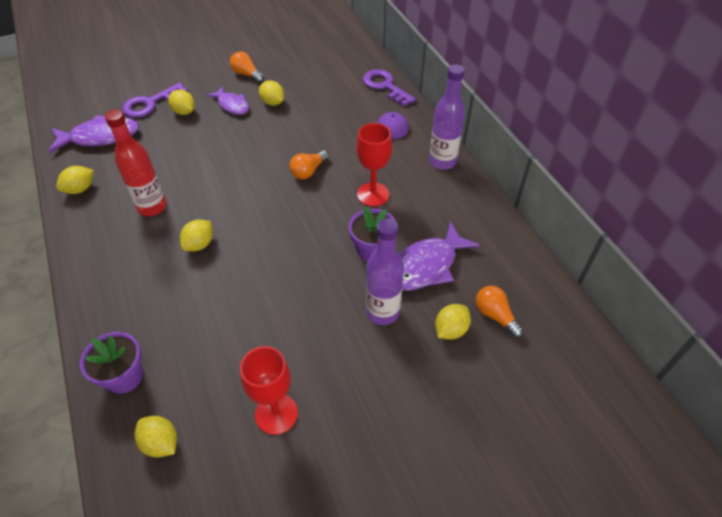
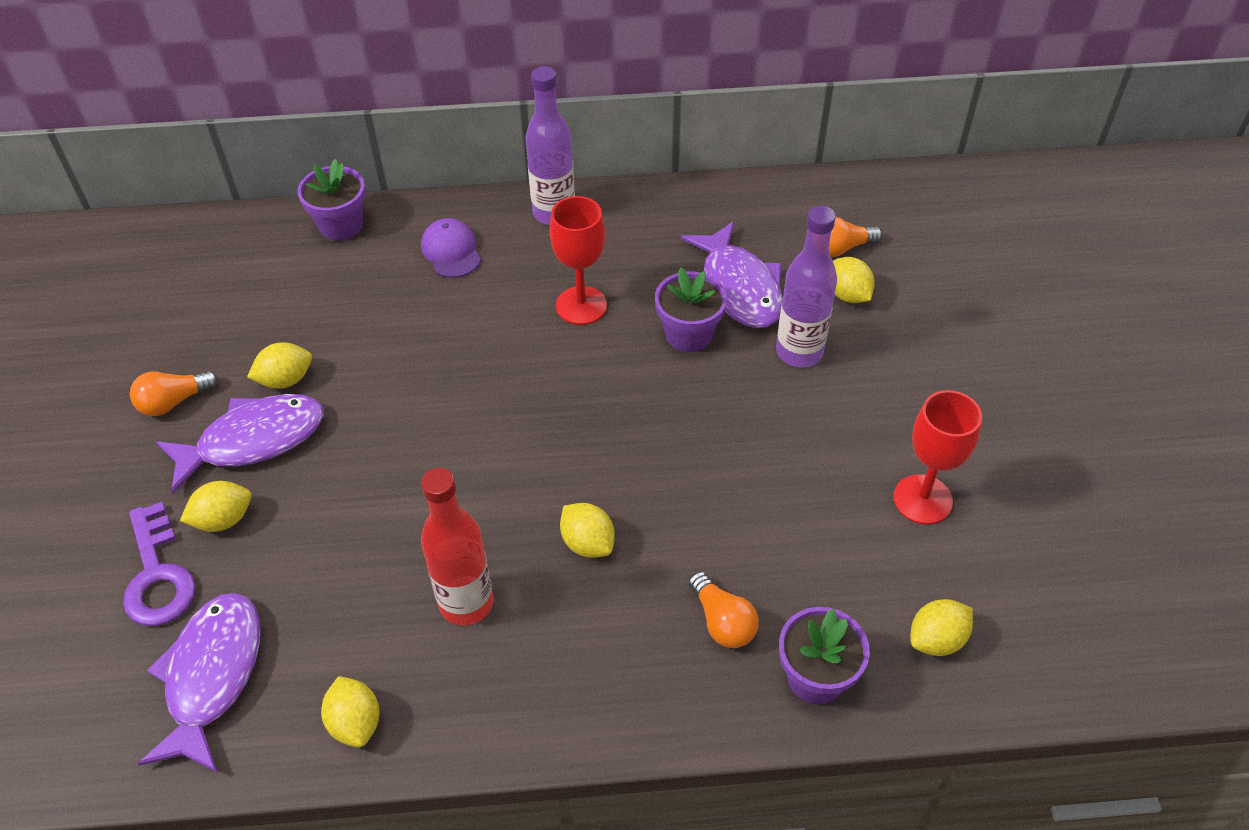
camera: 70 degrees left, 0 degrees up
(232, 105) = (253, 440): purple fish -> purple fish, size x1.60
(308, 171) = (491, 369): orange light bulb -> orange light bulb (722, 621)
(385, 86) = (341, 225): purple key -> purple flower pot

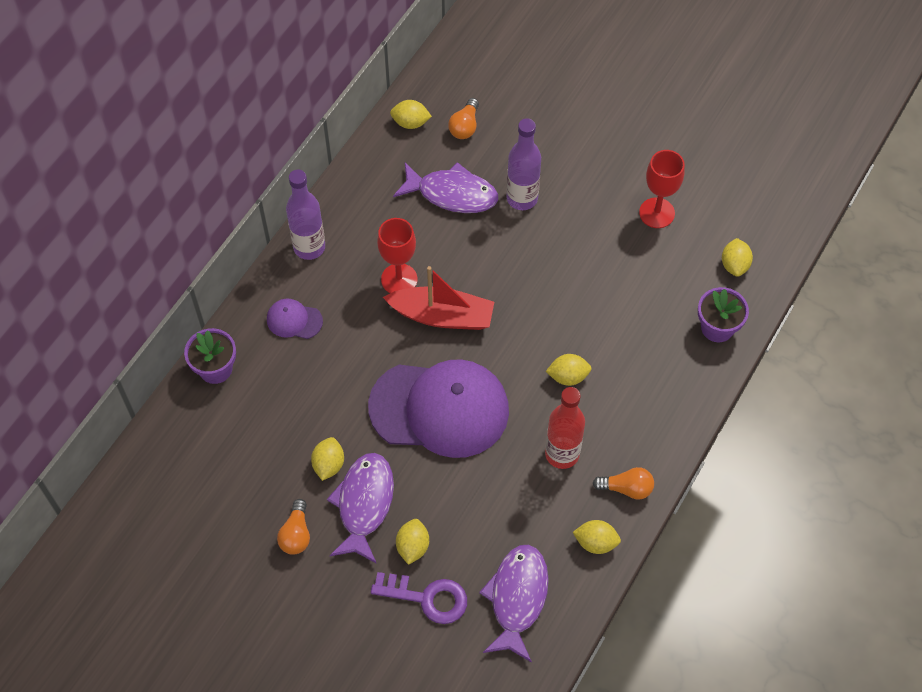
camera: 55 degrees left, 10 degrees up
(212, 676) = (517, 598): purple fish -> purple fish turned 60 degrees clockwise
(436, 438) = (439, 409): none -> purple cap
(567, 370) = (442, 316): none -> red boat
(689, 334) = (466, 241): purple flower pot -> none
(722, 621) = (659, 346): orange light bulb -> orange light bulb (626, 488)
(848, 295) = (501, 147): yellow lemon -> yellow lemon (410, 123)

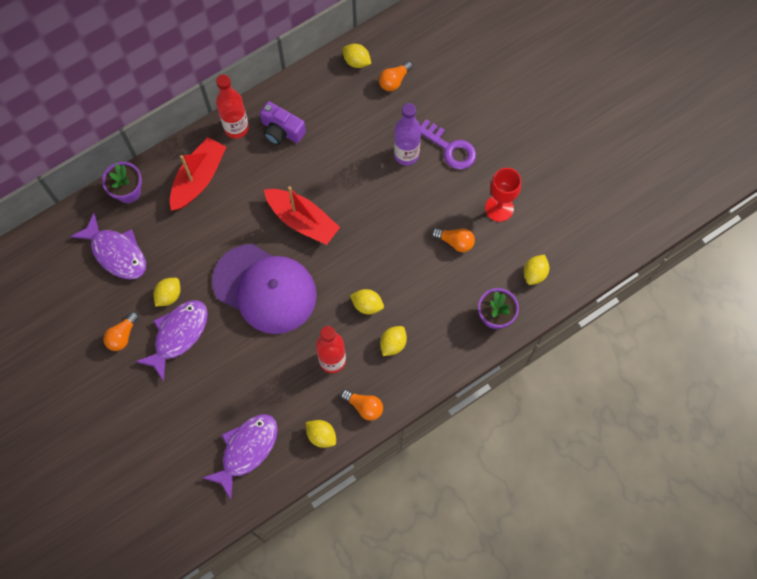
camera: 25 degrees right, 10 degrees up
(294, 320) = (198, 178): purple cap -> red boat
(309, 247) = (236, 128): purple bottle -> red bottle
(364, 229) = (281, 131): none -> purple camera
(399, 279) = (286, 179): red goblet -> none
(412, 546) = (195, 380): yellow lemon -> yellow lemon (393, 344)
(427, 598) = (186, 421): purple key -> purple key (450, 148)
(452, 194) = (358, 130): purple fish -> purple fish (116, 252)
(628, 268) = (455, 241): none -> orange light bulb

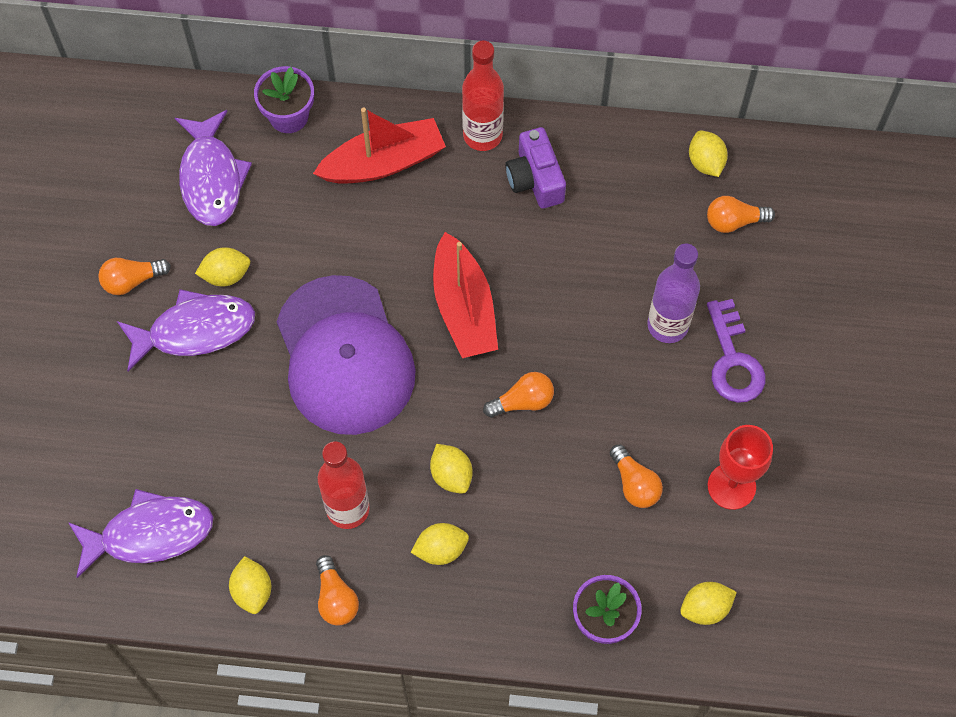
camera: 40 degrees right, 5 degrees down
(370, 244) = (522, 401): none -> orange light bulb

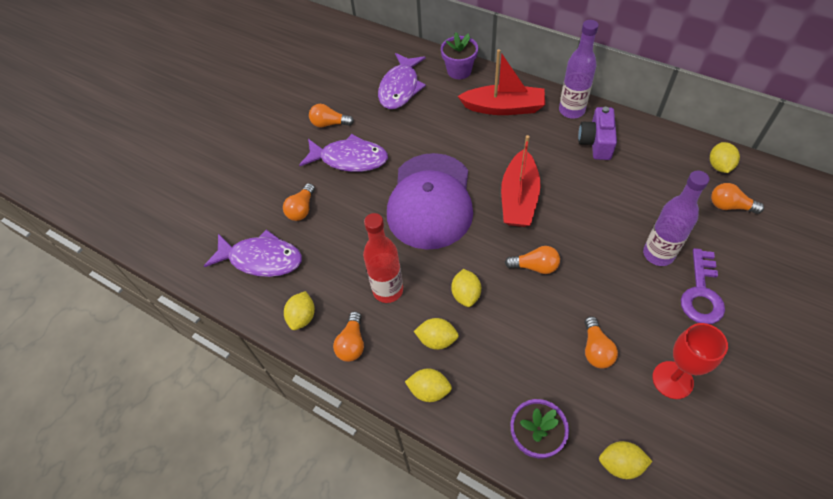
camera: 30 degrees right, 10 degrees down
(166, 437) = (302, 209): none -> orange light bulb
(226, 275) = (382, 137): yellow lemon -> yellow lemon (429, 390)
(482, 135) = (571, 111): red bottle -> purple bottle

